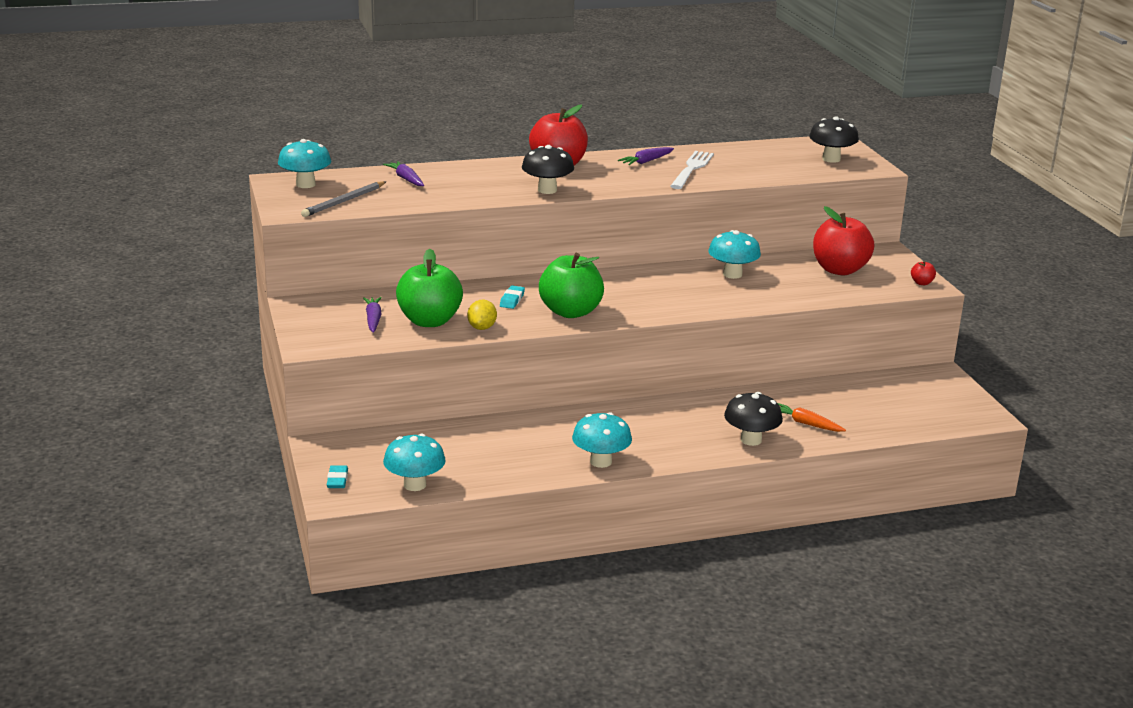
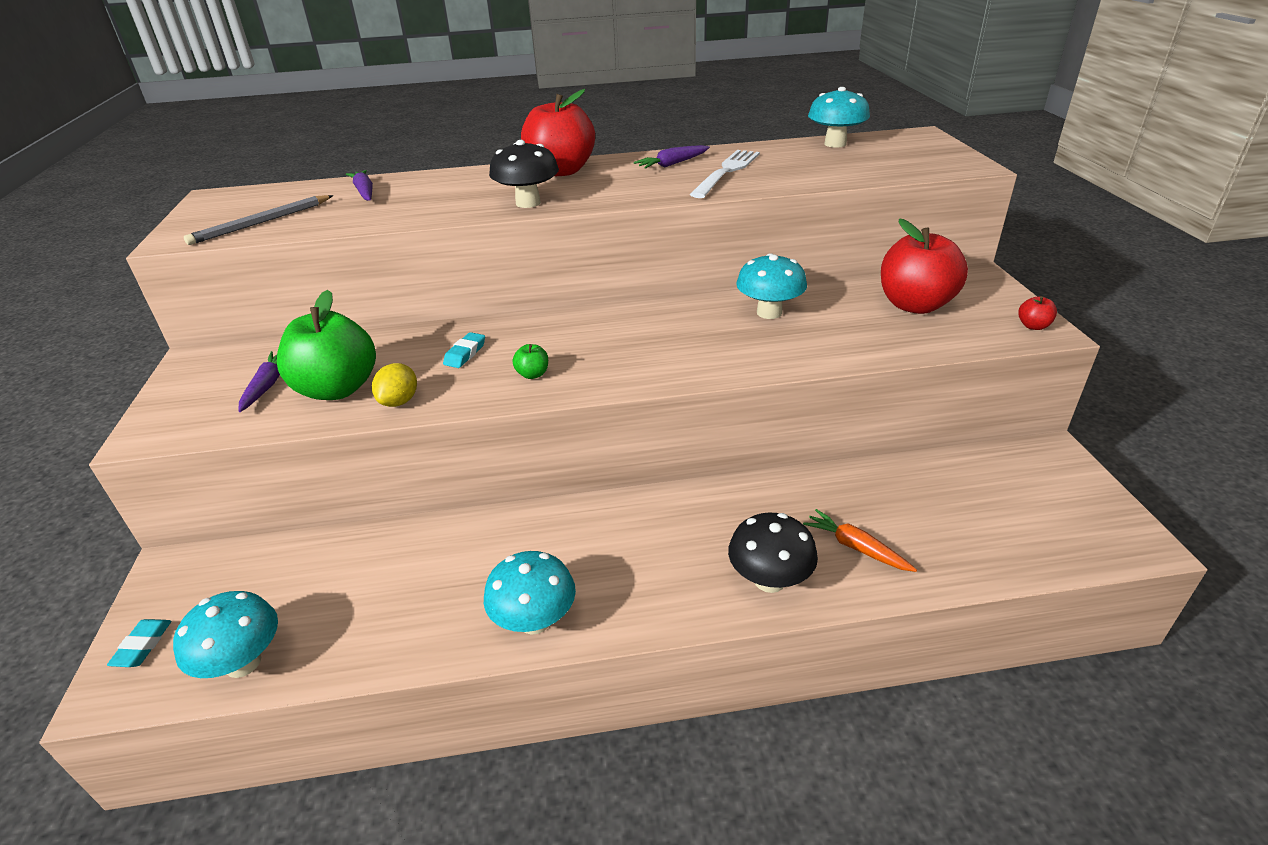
camera: 10 degrees right, 10 degrees up
(305, 184) = (239, 201): turquoise mushroom -> turquoise mushroom (835, 144)
(570, 312) = (532, 374): green apple -> green apple, size x0.40
(831, 159) = (910, 156): black mushroom -> none

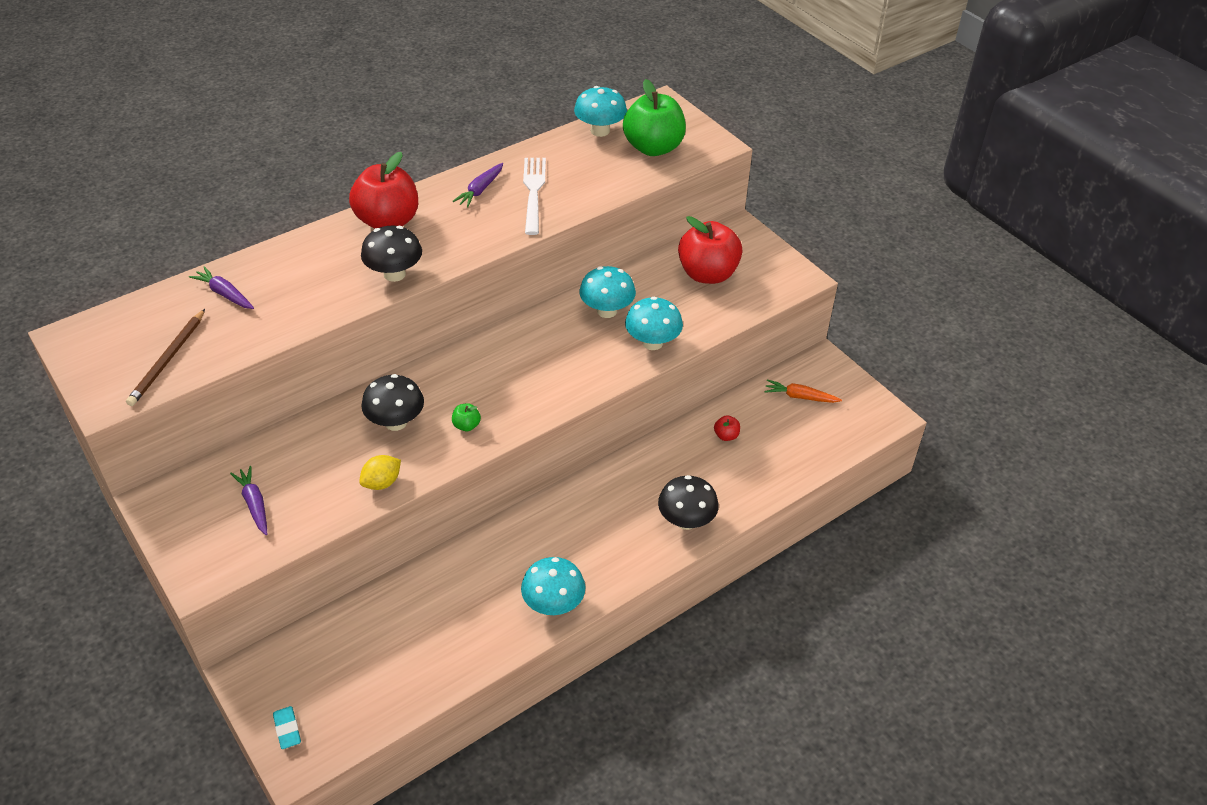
camera: 30 degrees left, 10 degrees up
(243, 663) = (375, 708): turquoise mushroom -> turquoise mushroom (652, 342)
(261, 223) = (168, 360): grey pencil -> brown pencil
(337, 389) = (319, 488): green apple -> green apple (653, 148)
(399, 401) = (382, 483): yellow lemon -> yellow lemon turned 60 degrees clockwise
(465, 354) = (396, 422): turquoise eraser -> black mushroom
(856, 547) = (728, 478): orange carrot -> orange carrot (800, 397)
(1033, 326) = (792, 275): red apple -> red apple (726, 436)

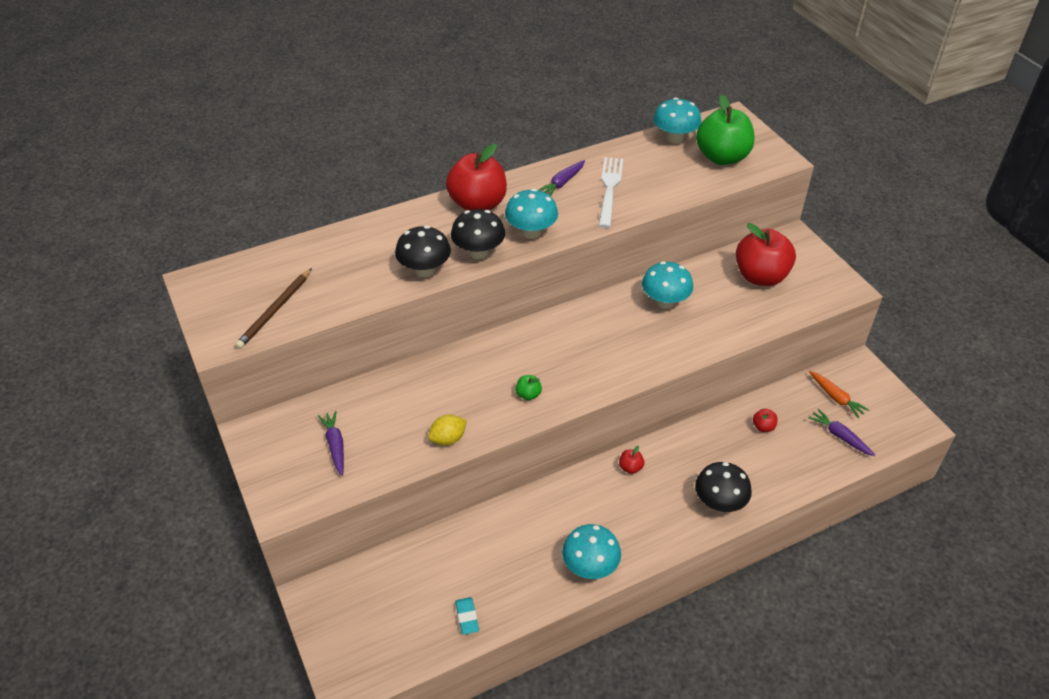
camera: 10 degrees right, 0 degrees up
(225, 294) = (330, 256): purple carrot -> purple carrot (840, 436)
(287, 729) = (342, 652): turquoise eraser -> turquoise eraser (467, 617)
(396, 422) = (466, 385): black mushroom -> black mushroom (424, 270)
(587, 495) = (630, 468): none -> red apple
(652, 342) = (704, 335): turquoise mushroom -> turquoise mushroom (531, 232)
(800, 397) = (836, 398): orange carrot -> orange carrot turned 150 degrees counterclockwise

